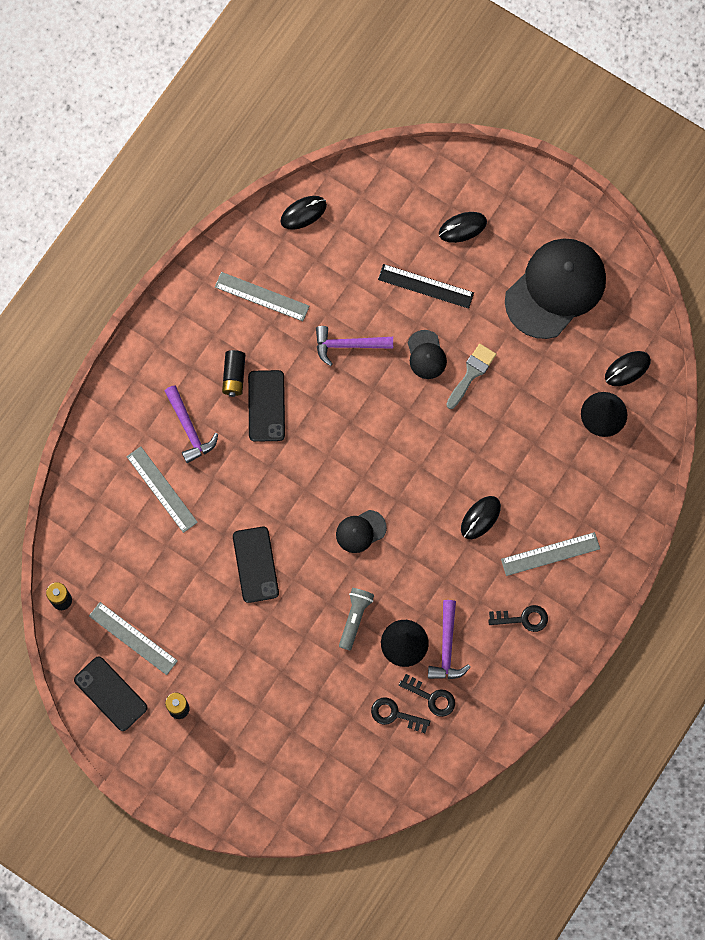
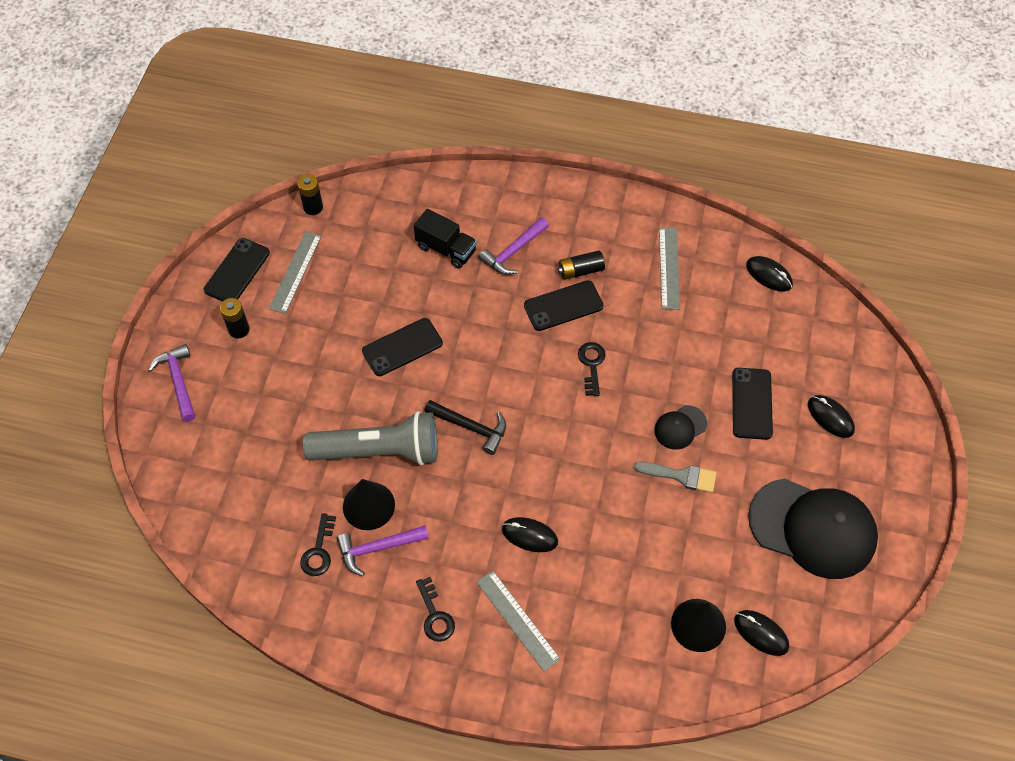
camera: 70 degrees right, 15 degrees down
(161, 489) = (446, 249): grey ruler -> black truck
(348, 345) = (656, 355): purple hammer -> purple hammer (178, 381)
(355, 618) = (379, 451): grey flashlight -> grey flashlight, size x1.98
(360, 531) = (471, 427): black cap -> black hammer
(395, 715) = (289, 521): black key -> black key (592, 365)
(426, 286) = (751, 403): black ruler -> black phone

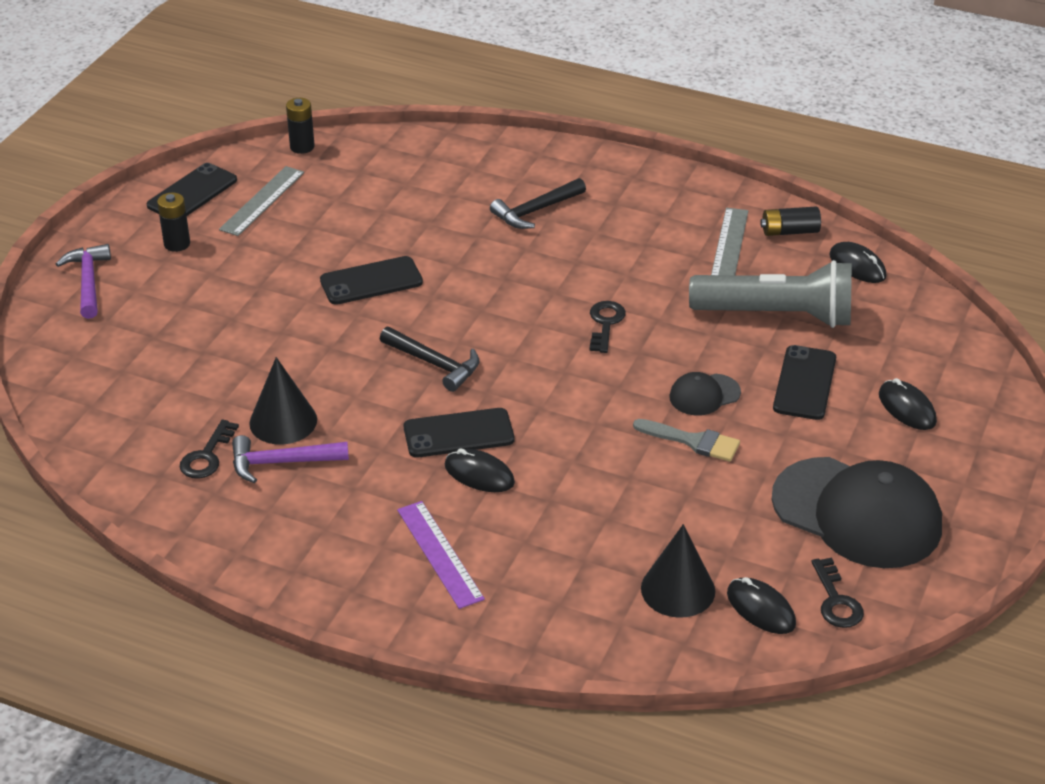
camera: 10 degrees right, 20 degrees down
(379, 451) = (312, 372): grey flashlight -> grey flashlight (776, 315)
(435, 615) = (334, 535): black key -> black key (836, 600)
(446, 249) = (453, 200): black truck -> none
(513, 252) = (536, 211): purple hammer -> black hammer
(518, 620) = (440, 554): grey ruler -> purple ruler
(563, 306) = (584, 266): black phone -> black phone (458, 433)
(580, 271) = (615, 236): black battery -> black battery (789, 231)

